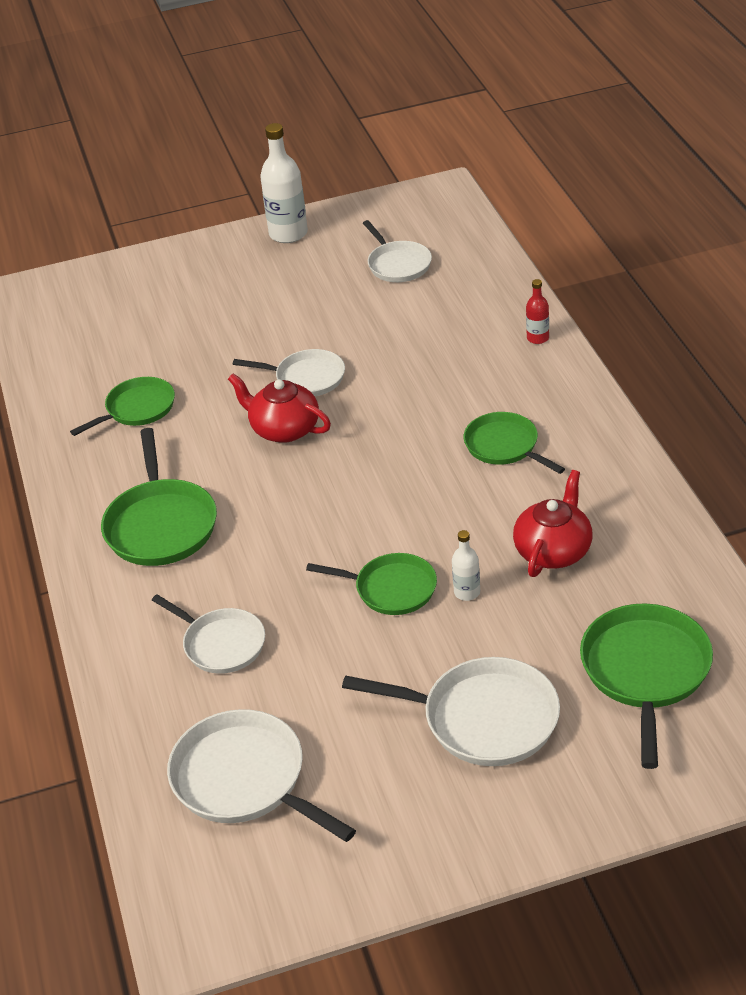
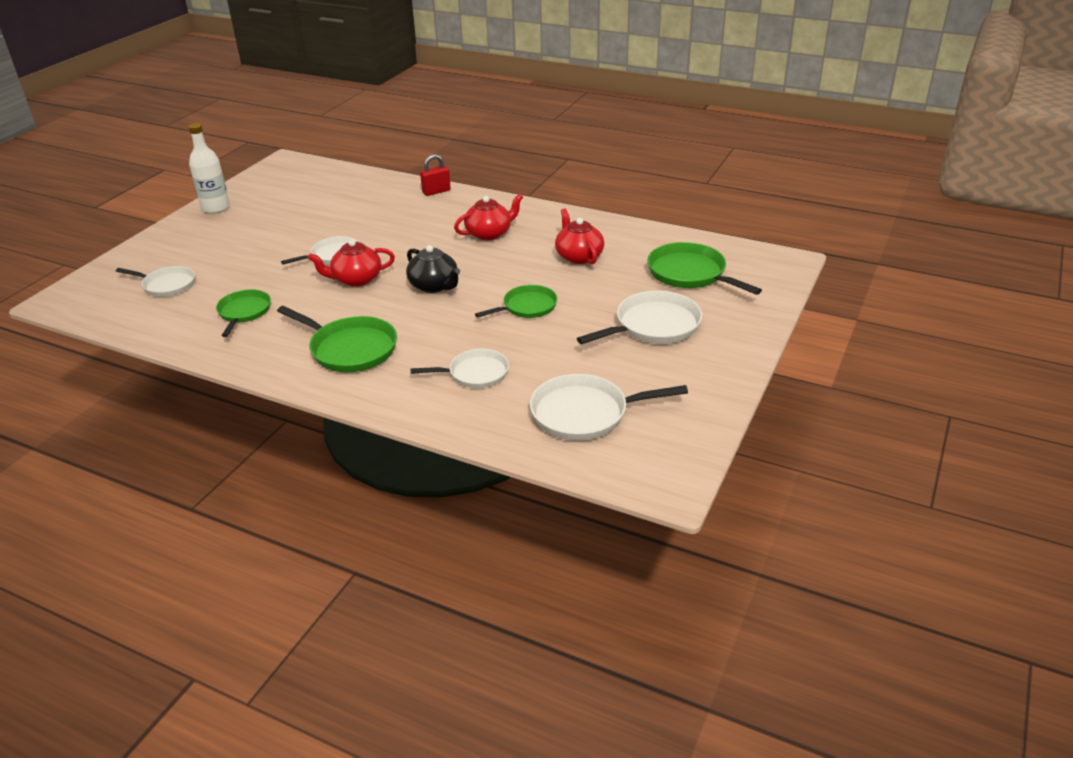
camera: 50 degrees left, 5 degrees down
(343, 491) = (434, 286): none -> black teapot
(398, 264) = (308, 195): white pan -> white pan (167, 285)
(467, 592) = (566, 289): white bottle -> none
(504, 446) = (489, 233): green pan -> red teapot
(537, 338) = (436, 191): red bottle -> red padlock

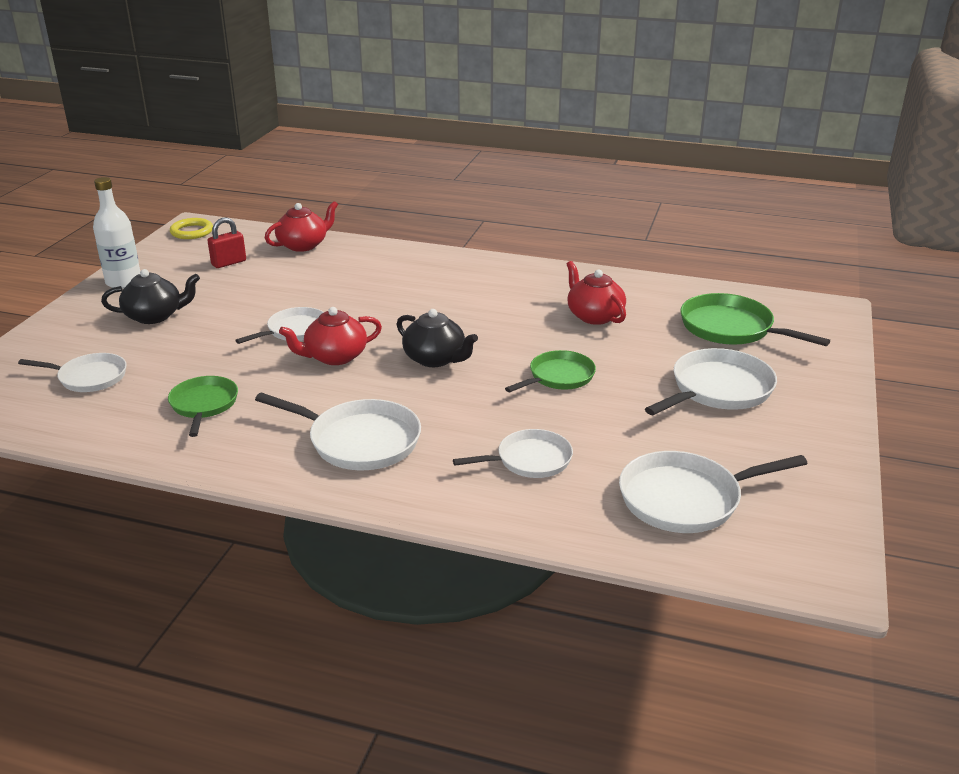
camera: 10 degrees left, 5 degrees down
(230, 237) = (155, 316): none -> black teapot
(281, 166) = (192, 232): none -> yellow ring
(350, 349) = (359, 441): green pan -> white pan
(436, 191) = (394, 252): red padlock -> red padlock (229, 263)
(489, 233) = (477, 296): red teapot -> red teapot (303, 245)

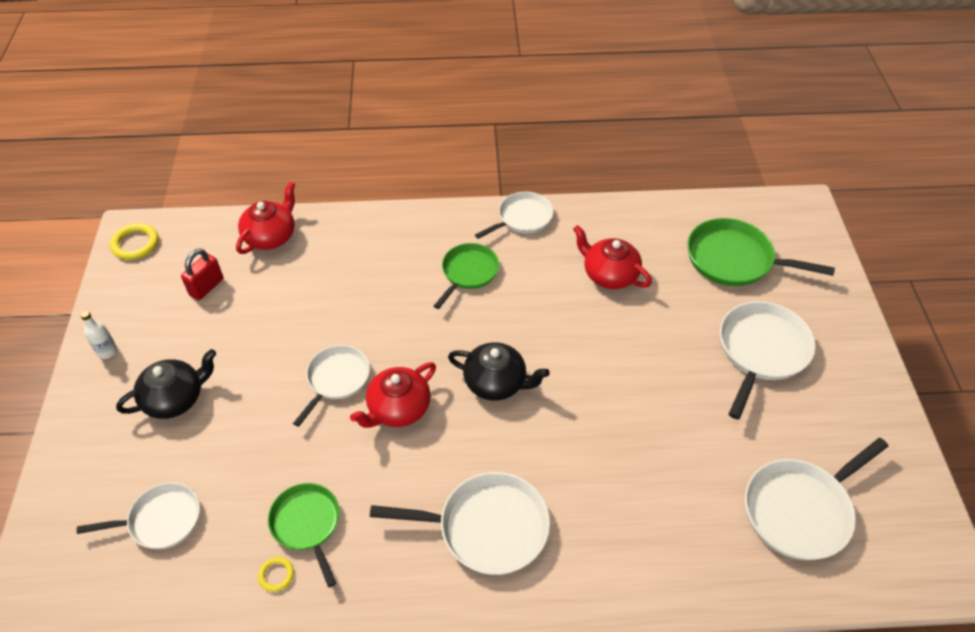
camera: 20 degrees left, 20 degrees up
(123, 282) = (107, 351): white bottle -> white bottle, size x0.52
(155, 427) = (276, 575): none -> yellow ring
(530, 460) = (651, 502): white pan -> white pan (522, 218)
(558, 377) = (620, 375): green pan -> green pan (468, 272)

